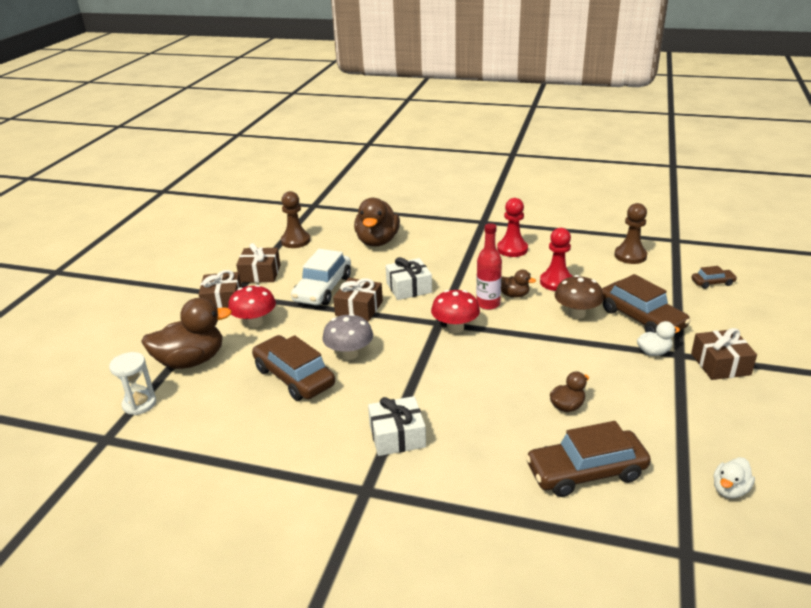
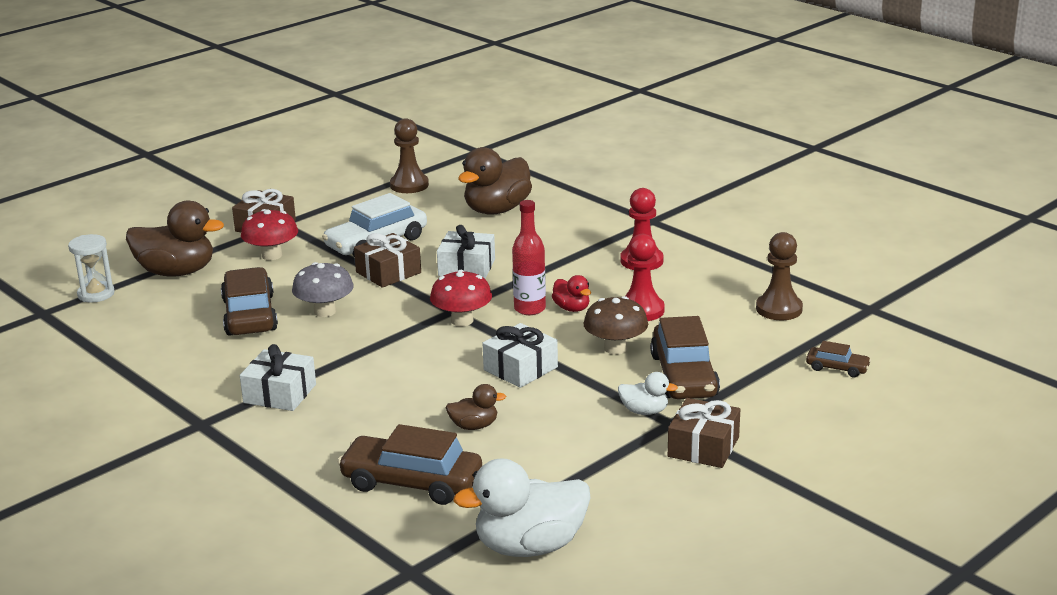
camera: 30 degrees right, 5 degrees down
(260, 273) = (332, 209): brown gift -> none
(513, 295) = (572, 308): brown duck -> red duck
(539, 350) = (520, 368): none -> white gift
(729, 490) = (530, 546): white duck -> white duck, size x2.02

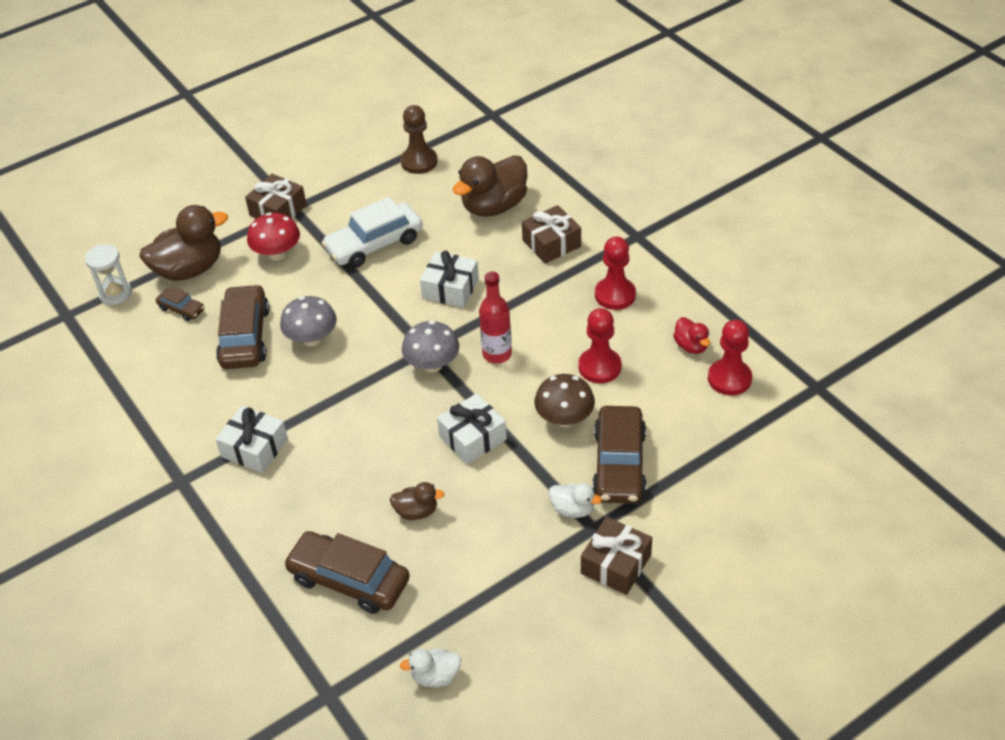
camera: 10 degrees right, 20 degrees up
(176, 272) = (189, 269): brown duck -> brown duck turned 45 degrees counterclockwise
(388, 272) = (378, 289): brown gift -> brown gift (551, 243)
(462, 320) = (432, 364): red mushroom -> grey mushroom
(530, 546) = (435, 676): white duck -> white duck, size x0.49
(572, 308) = (536, 357): red duck -> red duck (691, 346)
(779, 309) = (729, 378): brown pawn -> red pawn
(837, 368) = (764, 469): brown car -> brown car (181, 309)

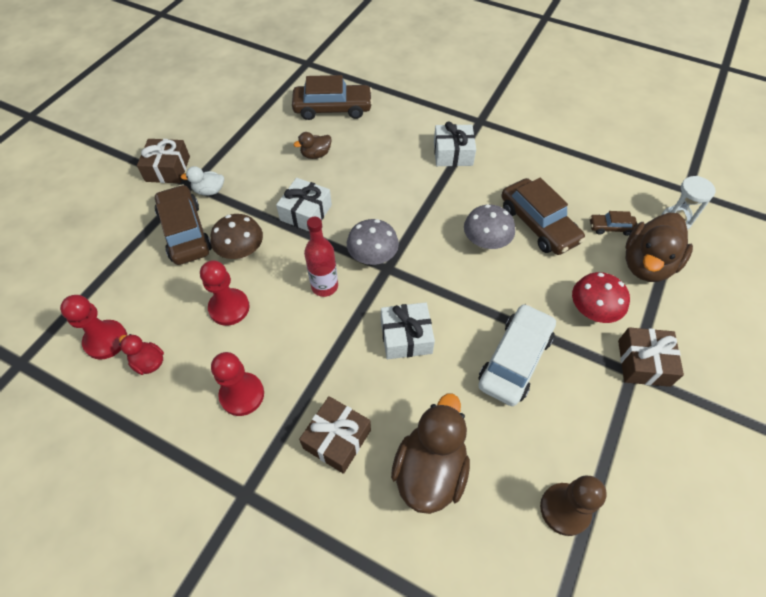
camera: 150 degrees right, 10 degrees up
(435, 676) = (254, 86): white duck -> none

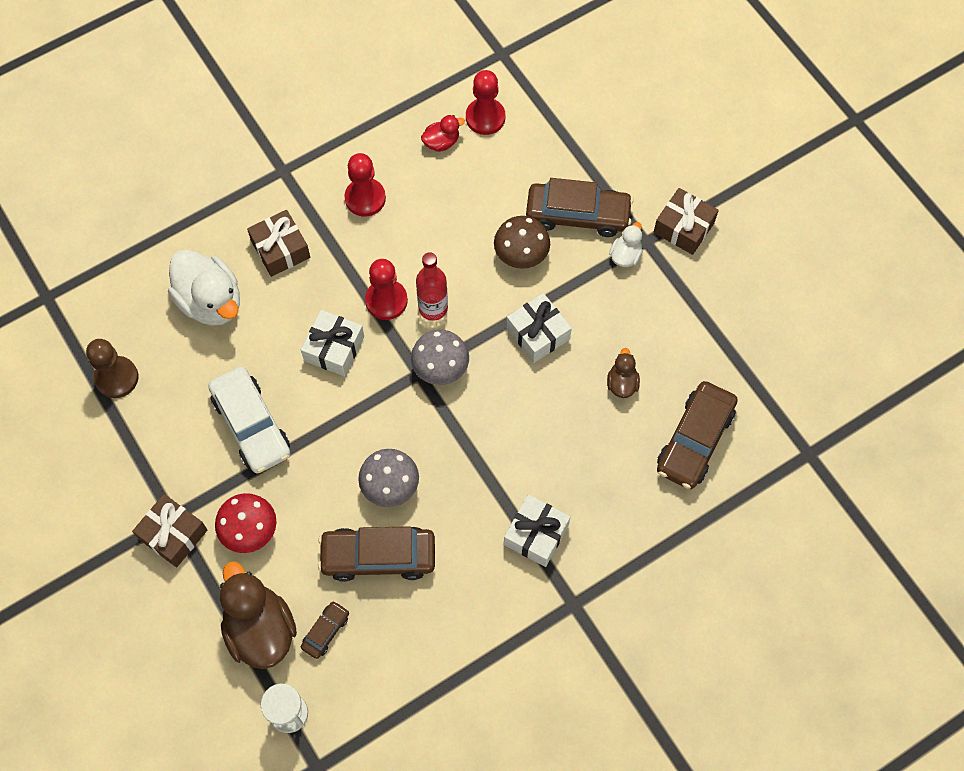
camera: 120 degrees right, 10 degrees up
(229, 308) = (459, 220): red pawn -> red pawn (386, 300)
(430, 470) = (211, 301): brown duck -> white duck

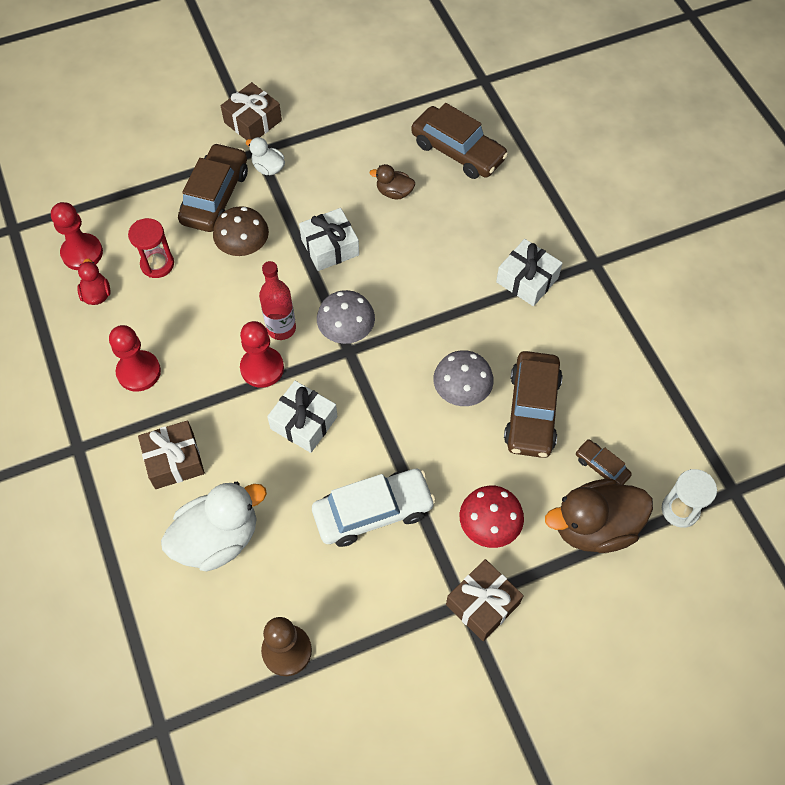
camera: 80 degrees left, 5 degrees down
(485, 184) = (157, 264): none -> red hourglass

